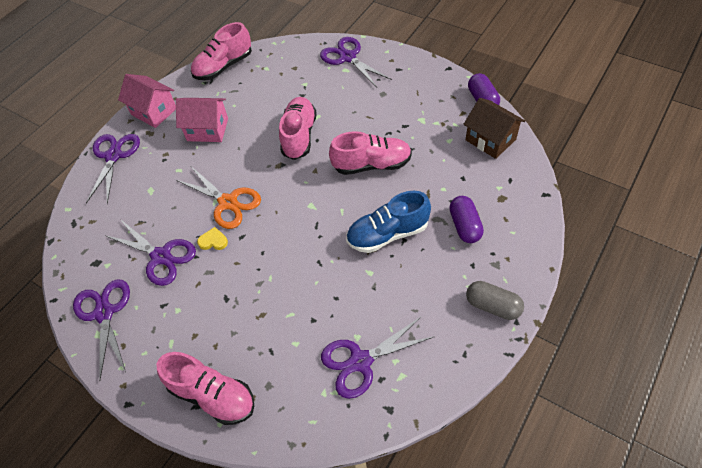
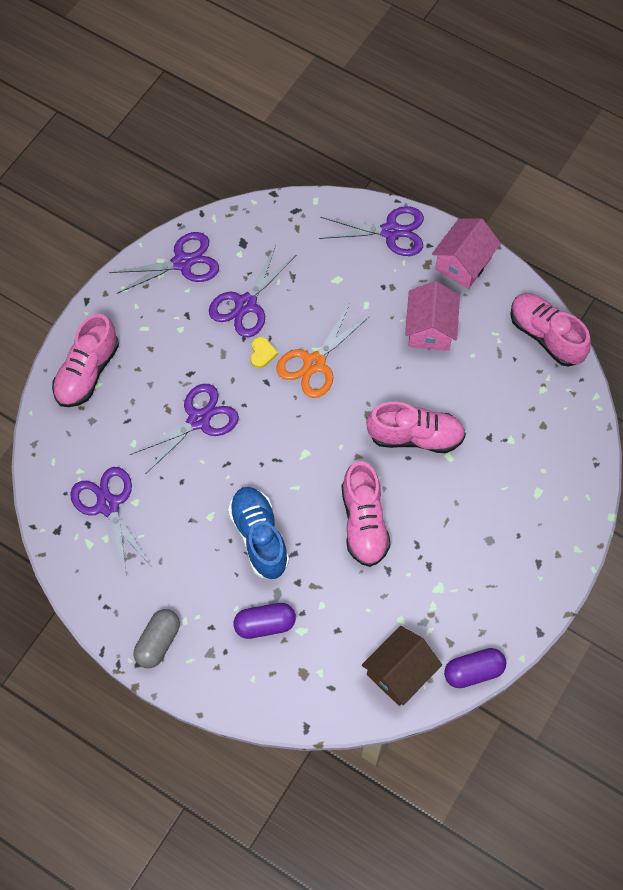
camera: 85 degrees right, 10 degrees up
(348, 57) = (563, 495): purple scissors -> purple scissors (198, 420)

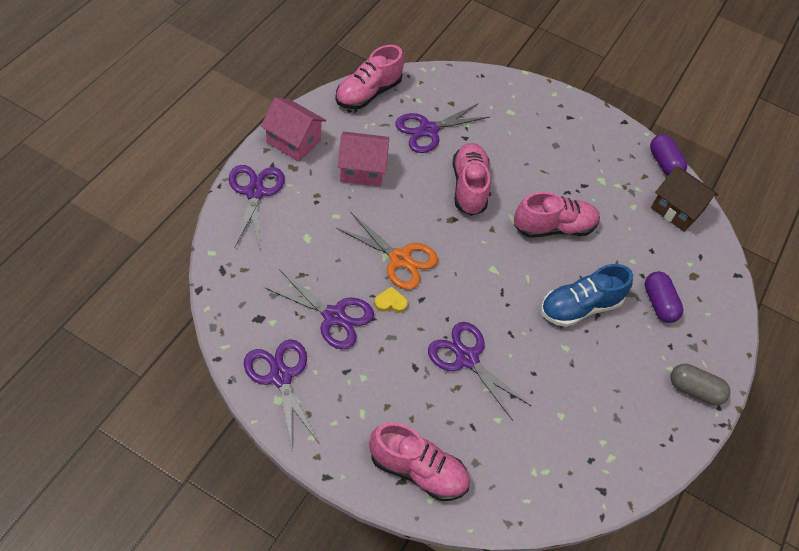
camera: 100 degrees left, 10 degrees down
(108, 505) = (568, 441): purple scissors -> purple scissors (428, 130)

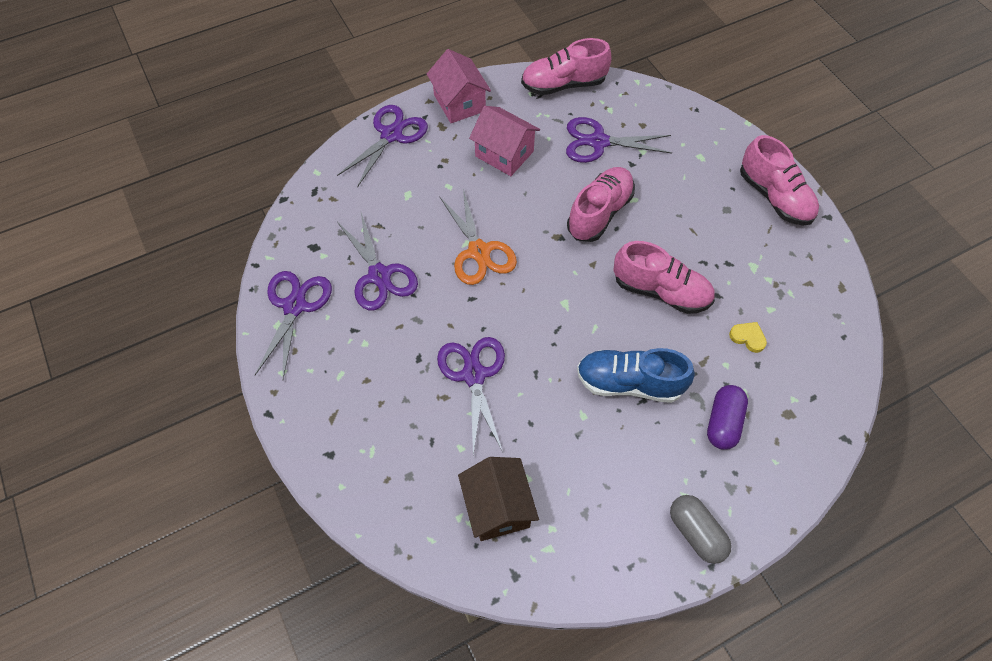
camera: 40 degrees right, 5 degrees up
(390, 302) = (440, 287): yellow heart -> yellow heart (748, 337)
(418, 470) = (350, 453): pink shoe -> pink shoe (774, 197)
(664, 163) = (844, 279): purple capsule -> none
(676, 209) = (822, 335): brown house -> brown house (497, 507)

